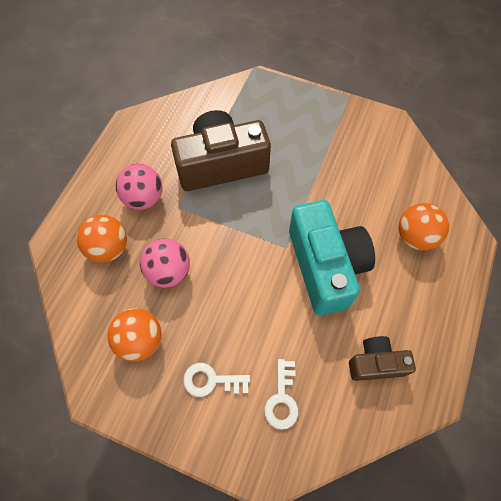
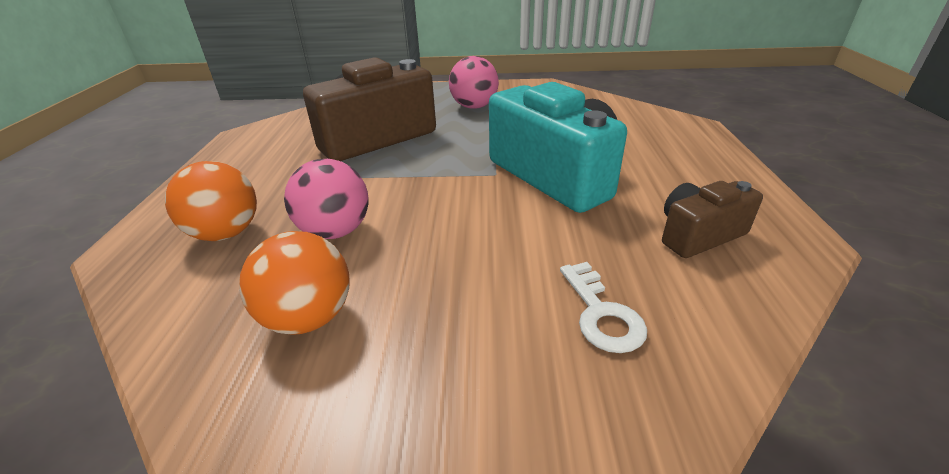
camera: 20 degrees left, 30 degrees down
(144, 198) = (275, 180): pink ball -> pink ball (474, 107)
(211, 380) = (466, 329): white key -> none
(415, 237) = (637, 135): orange ball -> none

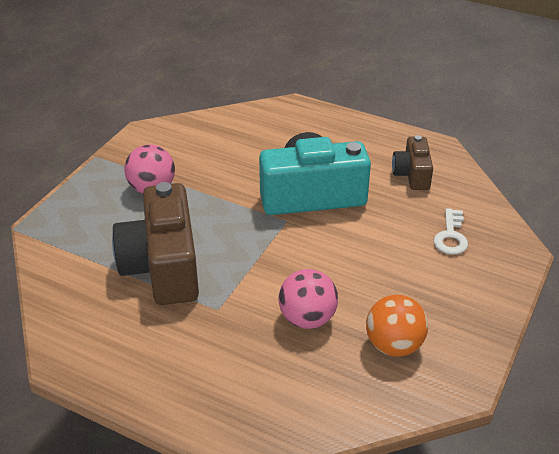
camera: 65 degrees left, 5 degrees up
(226, 233) = (268, 379): orange ball -> none
(601, 313) = (451, 236): white key -> white key turned 90 degrees clockwise

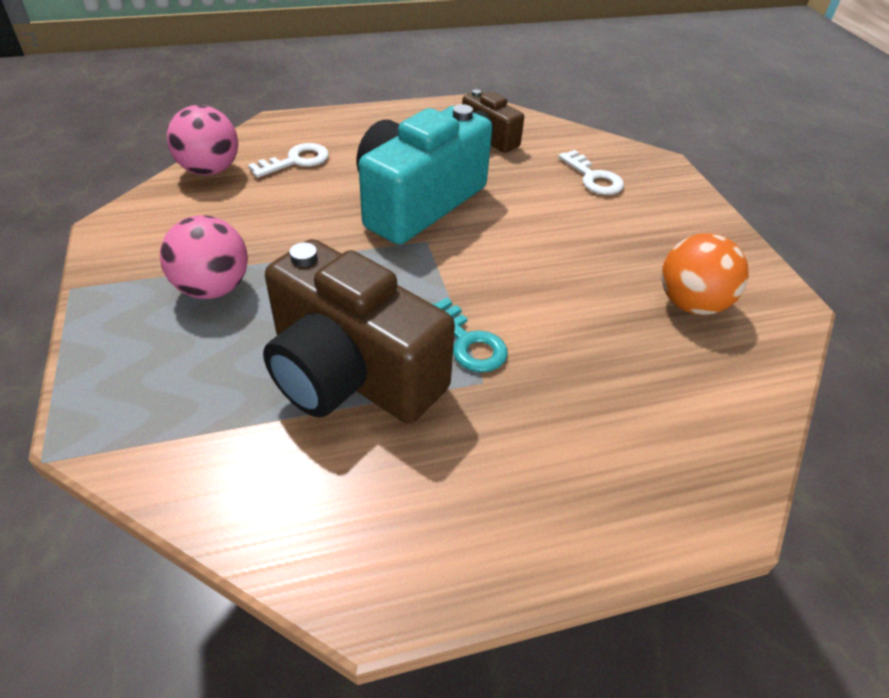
camera: 45 degrees left, 5 degrees up
(236, 286) = (468, 342): none -> turquoise key
(275, 135) = (296, 161): none -> white key
(307, 319) = (585, 329): pink ball -> pink ball (210, 170)

